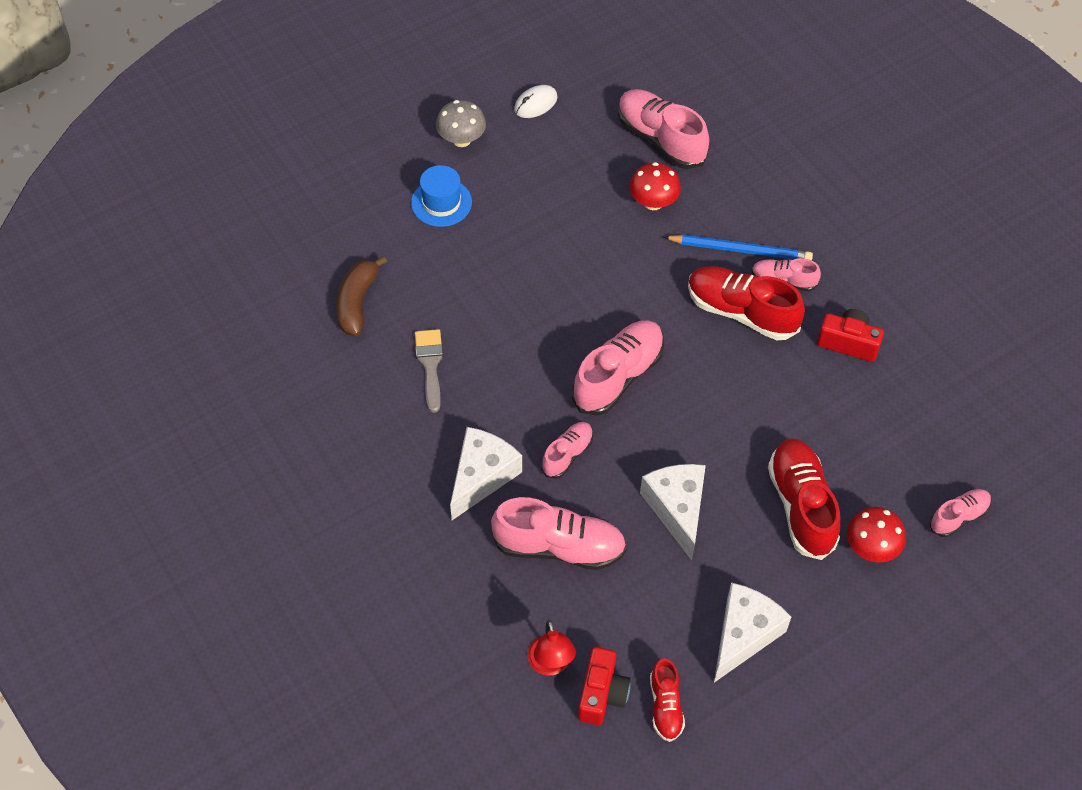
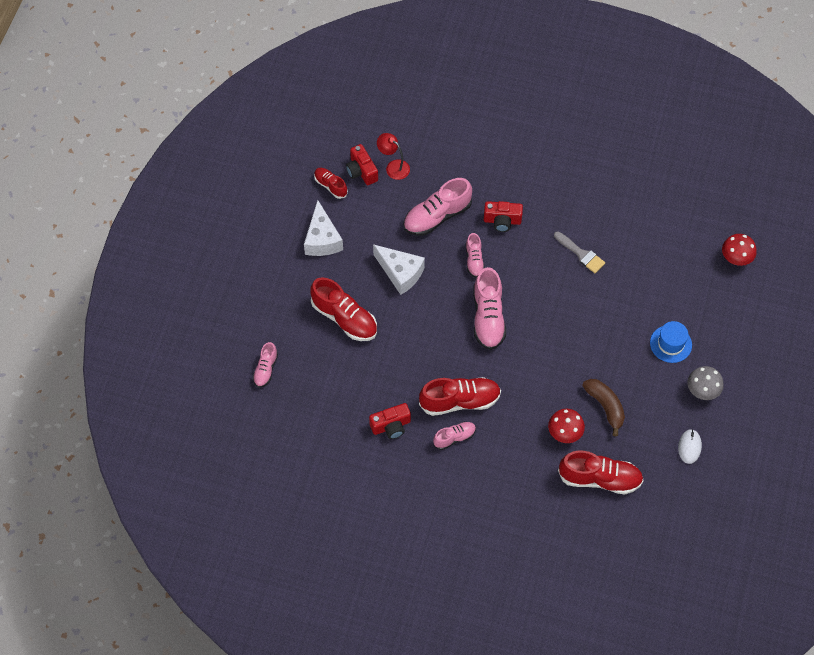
camera: 140 degrees right, 5 degrees up
(357, 303) = (649, 257): brown banana -> brown banana (605, 406)
(481, 476) = (502, 221): white cheese -> red camera
(660, 139) = (600, 479): pink shoe -> red shoe
(740, 250) = (493, 439): blue pencil -> none
(871, 548) = (296, 322): red mushroom -> red mushroom (736, 258)

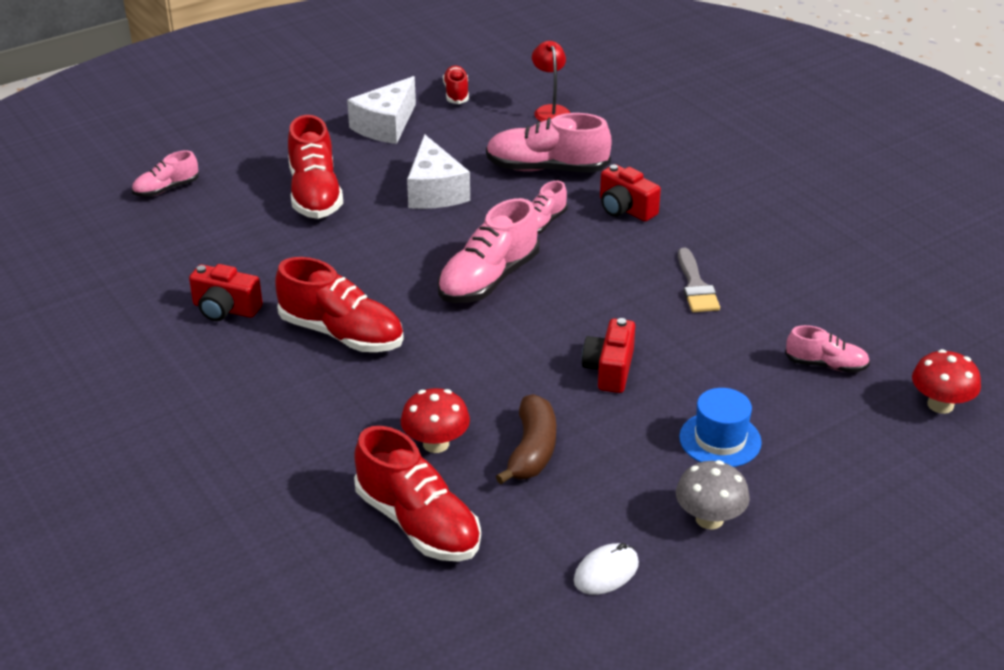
camera: 40 degrees right, 25 degrees down
(361, 171) = (507, 98): red camera -> red camera (609, 370)
(454, 437) = (284, 363): pink shoe -> pink shoe (826, 365)

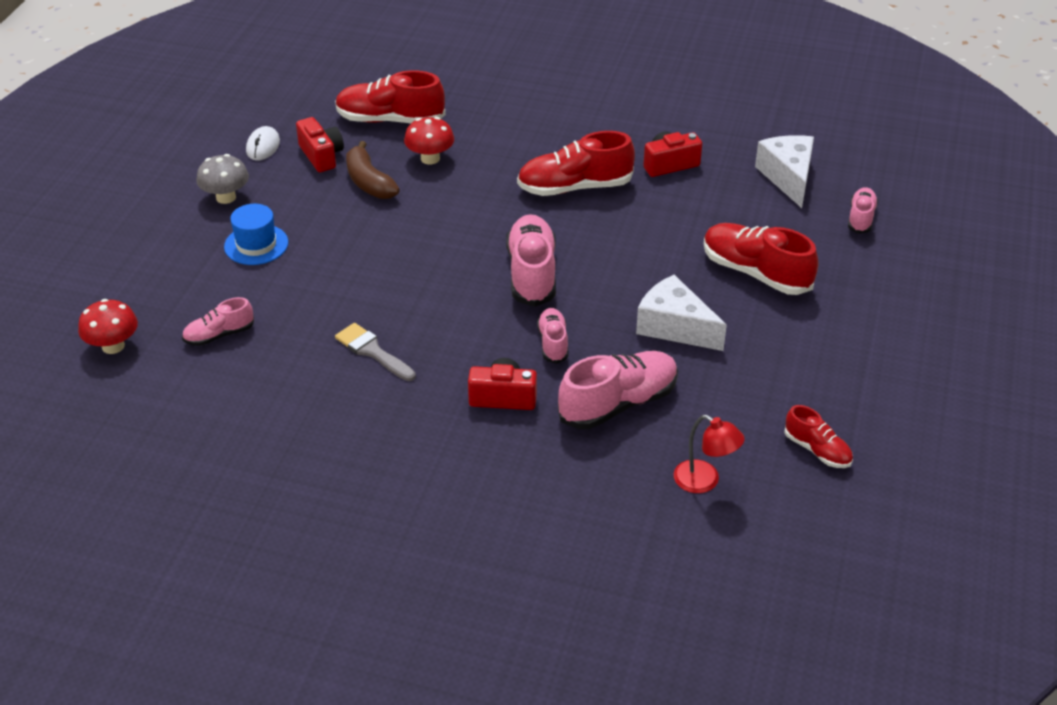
camera: 140 degrees right, 5 degrees up
(386, 126) = (814, 371): white cheese -> white cheese (788, 177)
(609, 370) = (372, 253): red camera -> red camera (321, 156)

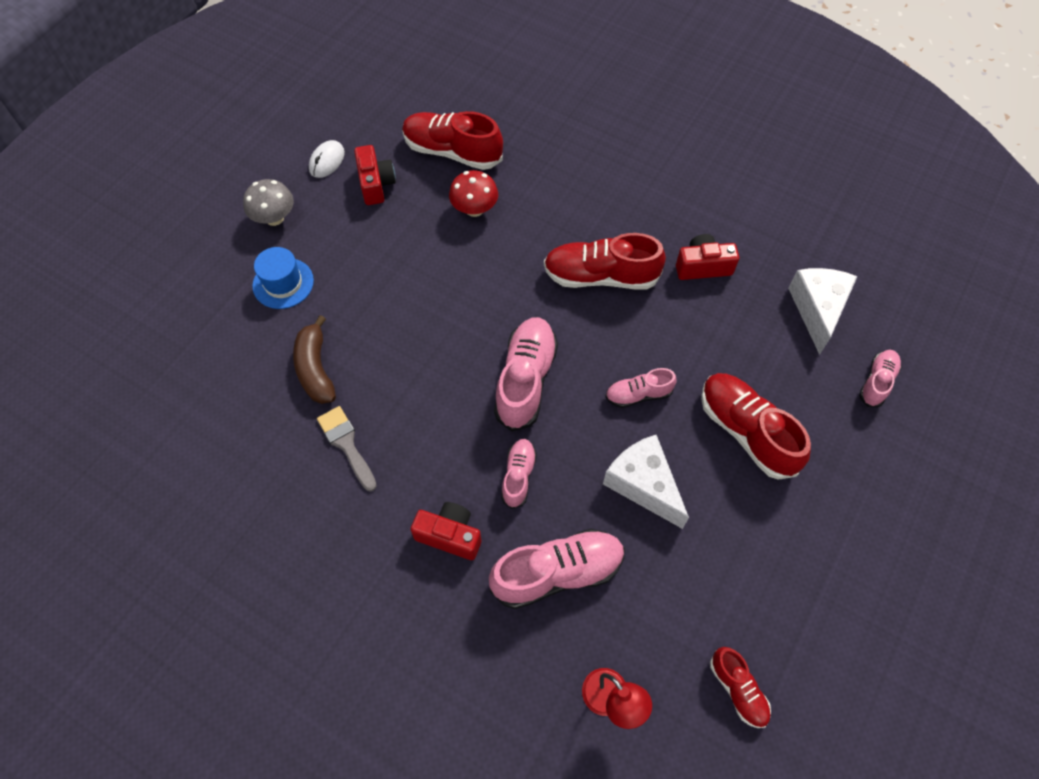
camera: 15 degrees right, 20 degrees up
(113, 346) = (120, 380): red mushroom -> none
(219, 335) = (216, 389): pink shoe -> pink shoe (638, 394)
(369, 182) = (409, 227): brown banana -> brown banana (315, 369)

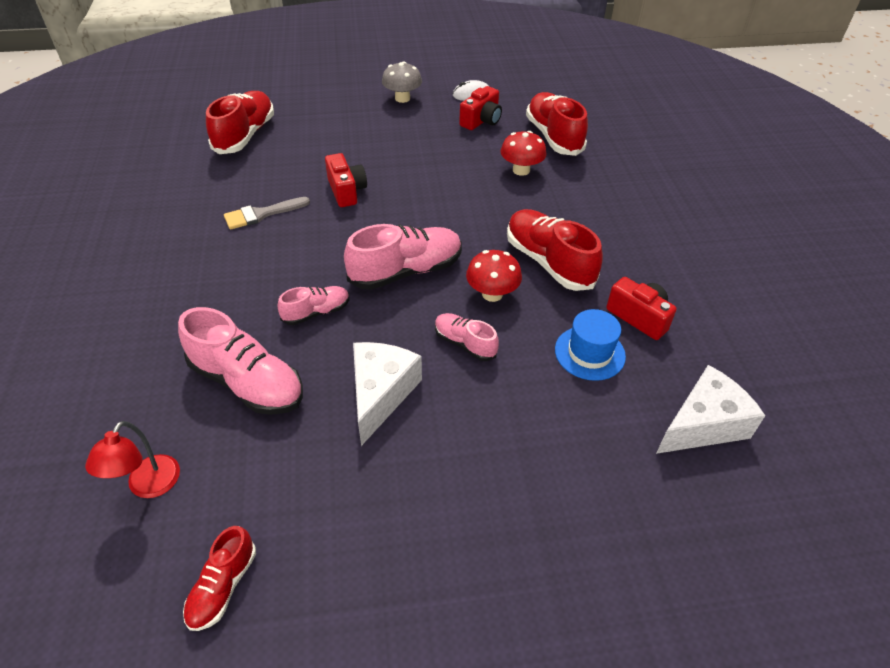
camera: 50 degrees right, 15 degrees down
(283, 283) = (358, 126): blue hat -> blue hat (589, 353)
(315, 369) = (307, 171): brown banana -> none
(346, 444) = (262, 214): grey brush -> grey brush turned 135 degrees counterclockwise
(449, 535) = (231, 302): red camera -> red camera (346, 191)
(602, 339) = (492, 294): none -> red mushroom
(746, 431) = (508, 440): red shoe -> red shoe (245, 135)
(877, 382) = (684, 523): pink shoe -> none

